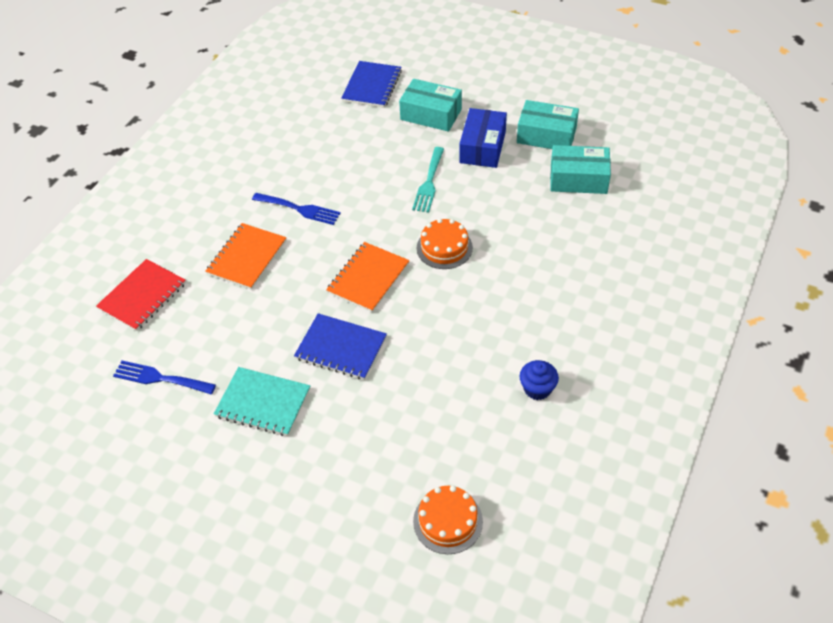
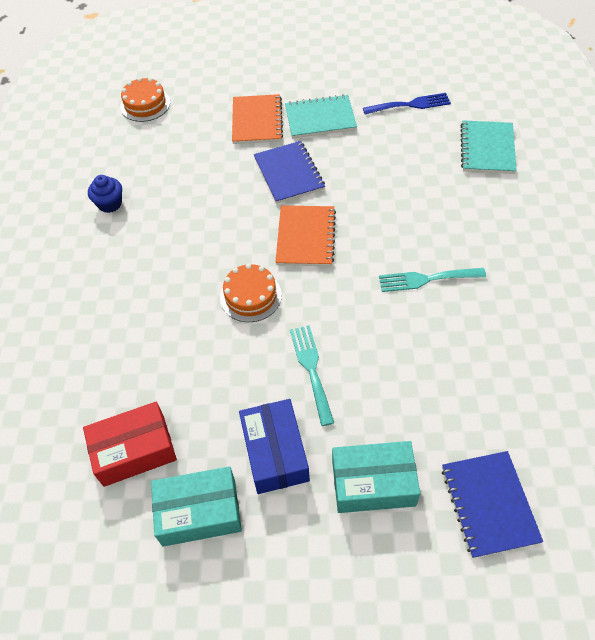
camera: 155 degrees right, 5 degrees up
(142, 296) = (487, 149): red notebook -> turquoise notebook
(247, 257) = (432, 212): orange notebook -> orange notebook (257, 121)
(299, 209) = (426, 279): blue fork -> turquoise fork
(341, 348) = (289, 174): blue notebook -> blue notebook turned 75 degrees clockwise
(578, 179) = (134, 450): turquoise box -> red box

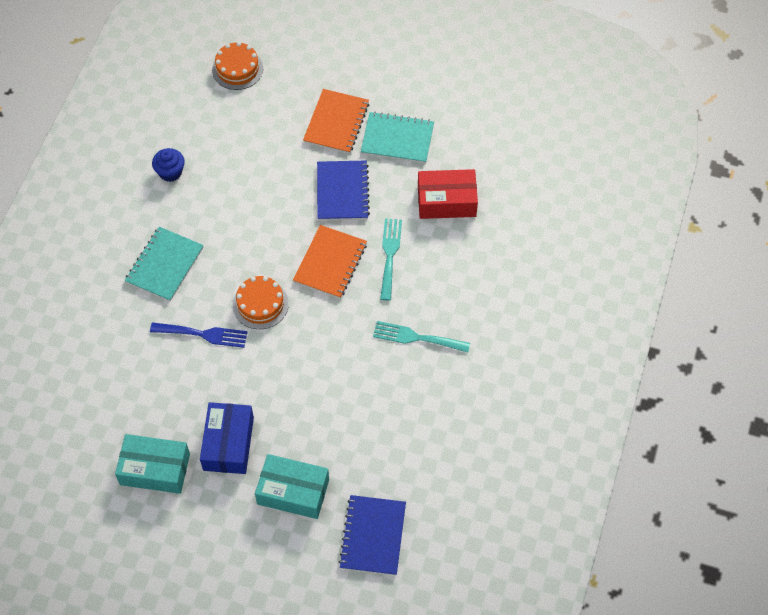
camera: 15 degrees right, 5 degrees up
(134, 450) = (122, 406): red box -> red box (446, 201)
(311, 369) = (284, 386): turquoise fork -> turquoise fork (390, 255)
(410, 105) = (491, 151): blue fork -> blue fork (203, 334)
(487, 149) = (539, 224): turquoise notebook -> turquoise notebook (164, 265)

